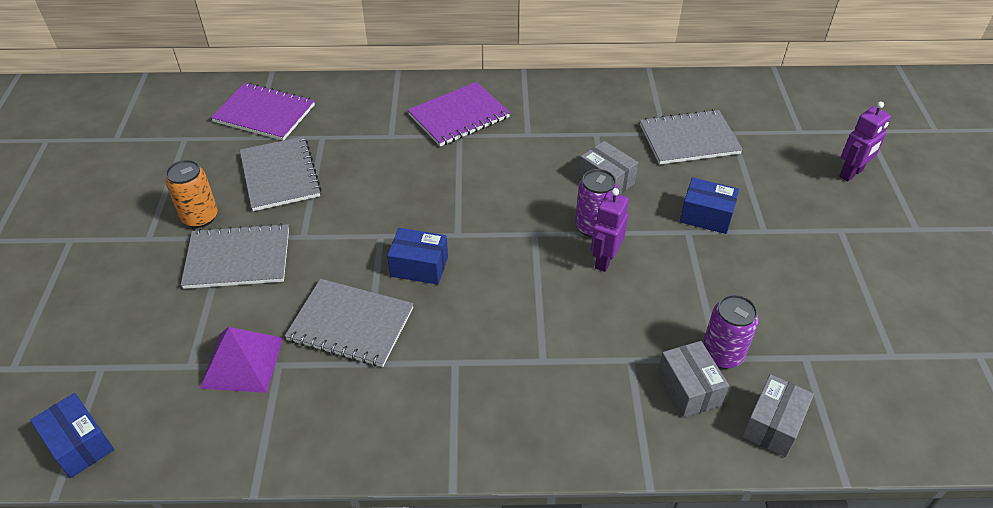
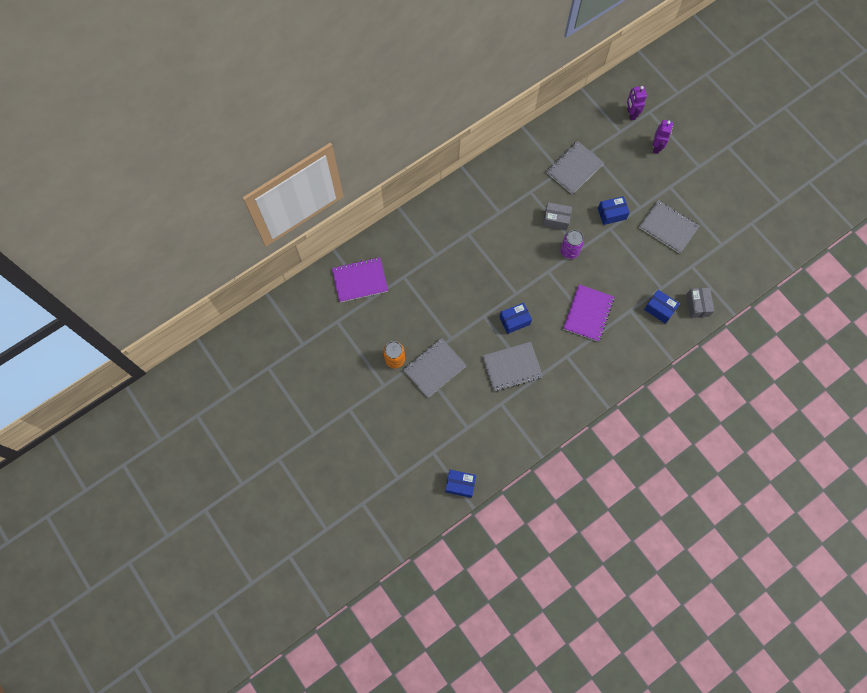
camera: 35 degrees left, 25 degrees up
(242, 362) = (486, 412): purple pyramid -> none
(280, 175) = (407, 312): grey notebook -> grey notebook (668, 227)
(459, 116) = (457, 221): purple notebook -> purple notebook (588, 313)
(604, 260) = (587, 267): purple robot -> purple robot (631, 114)
(689, 388) = (659, 309): grey box -> blue box
(722, 354) = (661, 285): purple can -> none

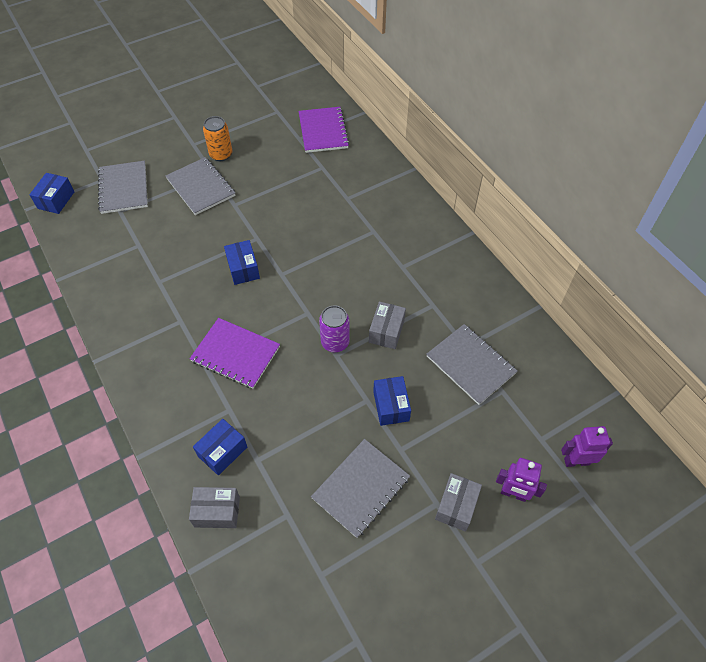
camera: 95 degrees right, 15 degrees down
(512, 367) = (181, 260): grey notebook -> grey notebook (123, 188)
(669, 176) = (456, 506): none -> grey box

